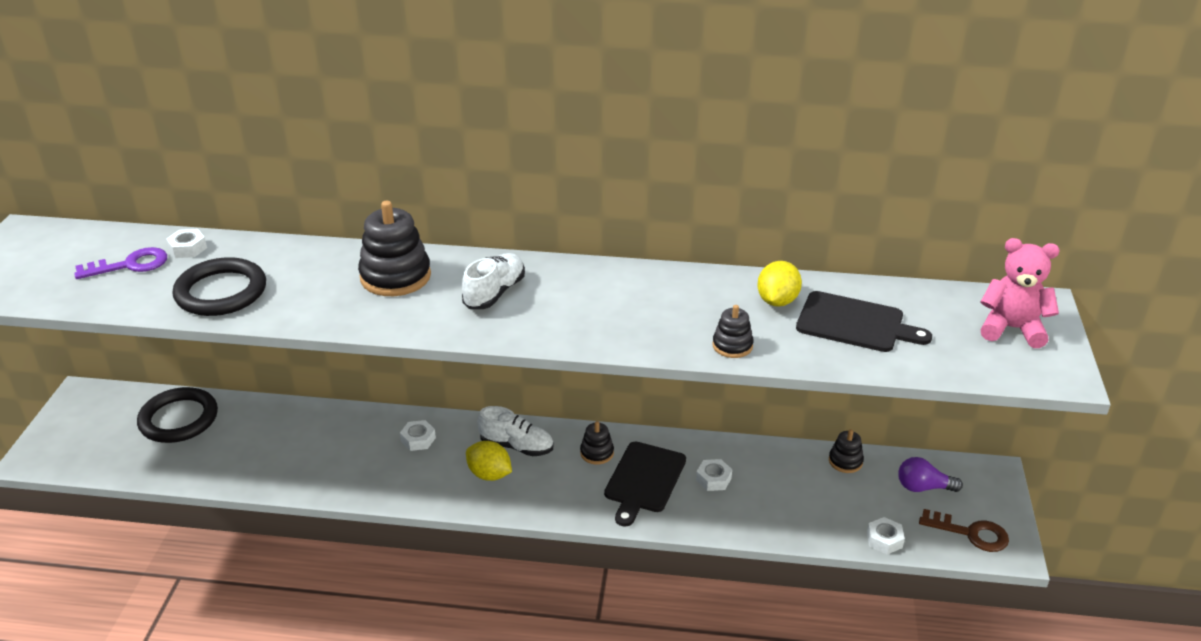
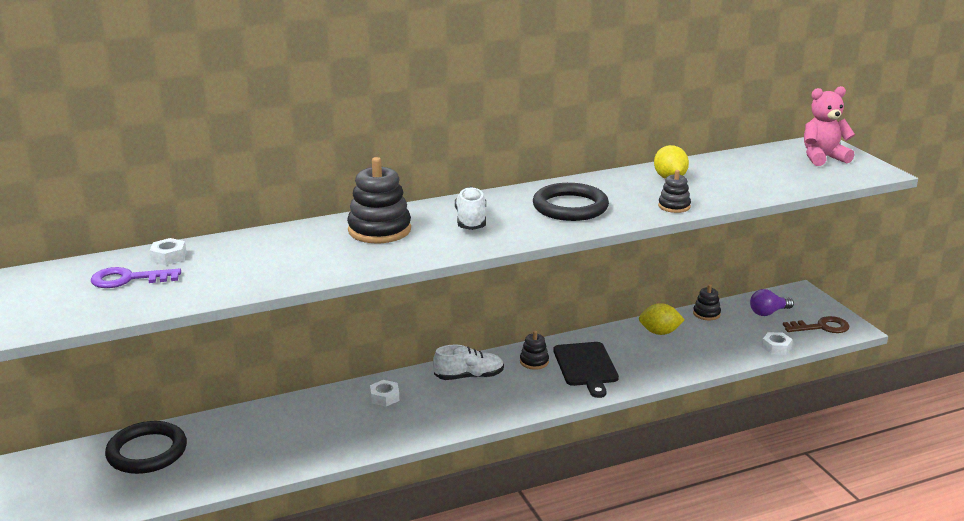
camera: 30 degrees left, 10 degrees down
(130, 265) = (128, 279): purple key -> purple key turned 135 degrees counterclockwise
(221, 292) = (243, 274): black ring -> black ring (570, 207)
(489, 474) = (468, 400): yellow lemon -> yellow lemon (659, 332)
(713, 479) = (633, 350): white nut -> none
(855, 323) = (732, 177): black cutting board -> none

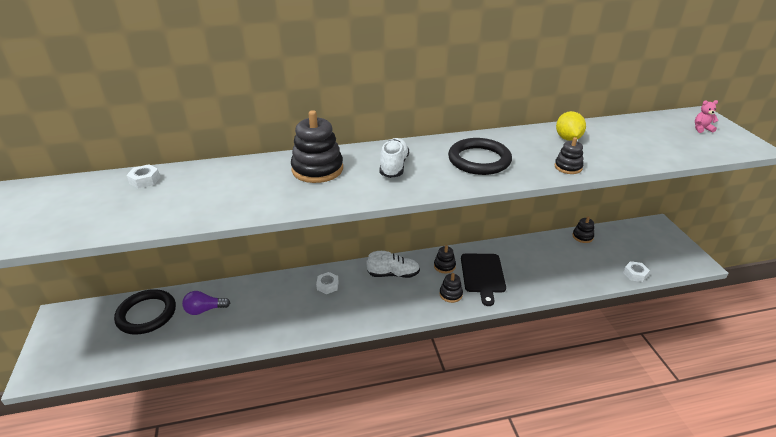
camera: 10 degrees right, 10 degrees up
(128, 279) = (102, 200): purple key -> none
(549, 390) = (450, 294): none -> black stacking toy
(659, 332) = (544, 250): yellow lemon -> none
(768, 312) = (631, 240): purple light bulb -> purple light bulb (204, 310)
(821, 327) = (673, 259): brown key -> none
(823, 158) = (701, 129): pink teddy bear -> pink teddy bear, size x0.50

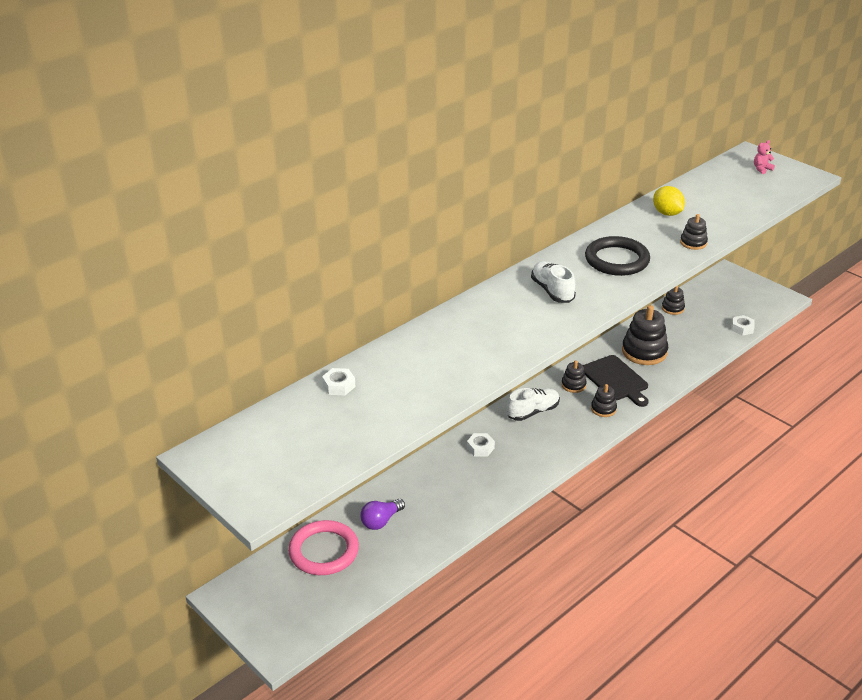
camera: 30 degrees left, 0 degrees up
(146, 314) = (324, 551): black ring -> pink ring
(317, 169) = (488, 317): black stacking toy -> black stacking toy (644, 352)

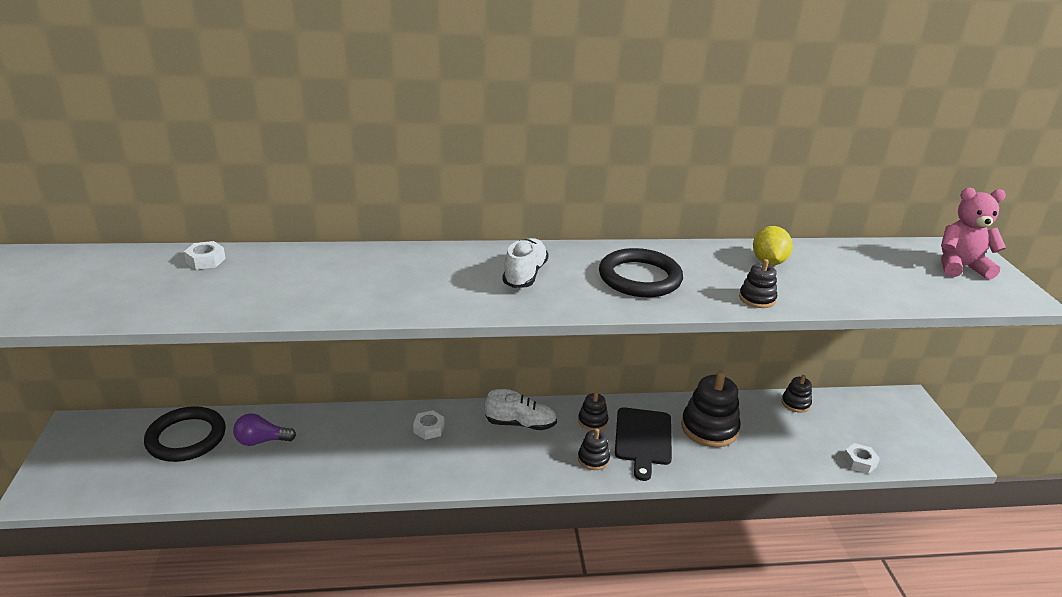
camera: 35 degrees right, 5 degrees down
(324, 551) = (186, 438): pink ring -> black ring
(761, 169) = (960, 267): pink teddy bear -> pink teddy bear, size x2.01

